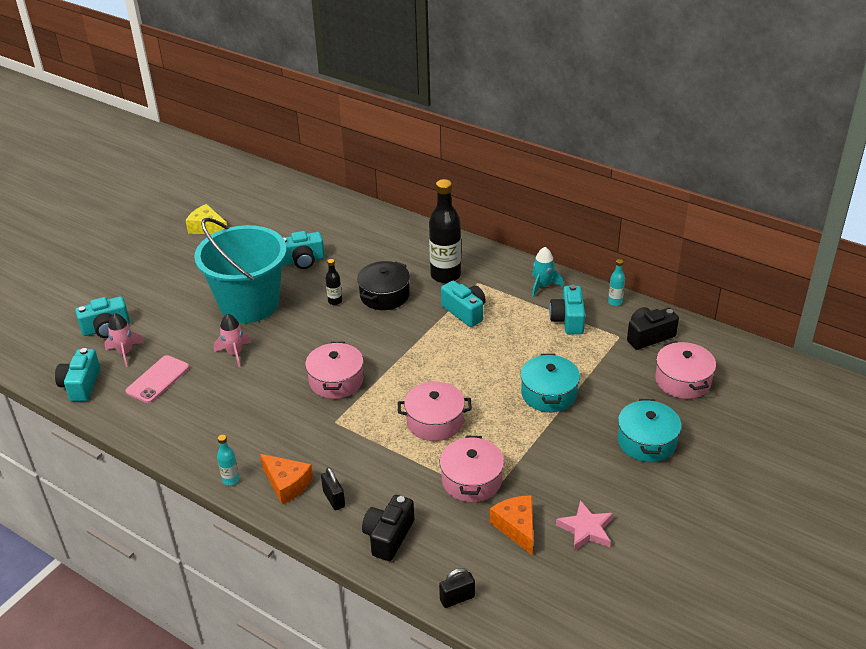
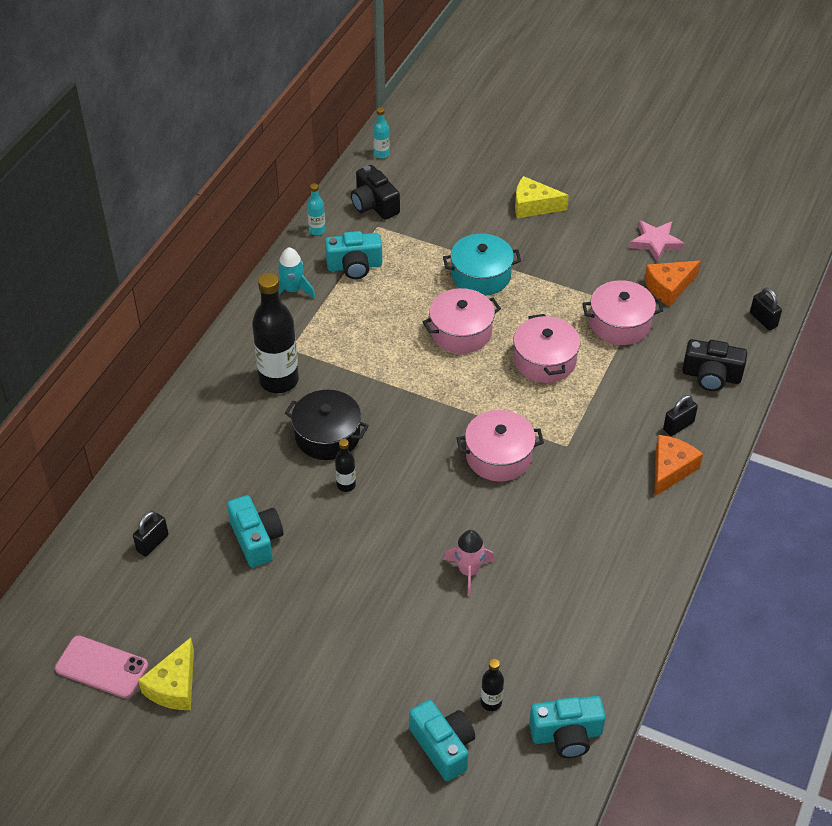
camera: 100 degrees left, 10 degrees up
(125, 353) = (491, 702): pink rocket -> black bottle
(158, 379) = (535, 645): pink phone -> pink phone (101, 667)
(231, 480) = (680, 521): turquoise bottle -> turquoise bottle (381, 154)
(249, 304) = (363, 580): turquoise bucket -> none
(316, 220) = (152, 543): none -> black padlock
(465, 312) = (351, 354): turquoise camera -> none
(646, 441) = (533, 206): turquoise pot -> yellow cheese
(682, 381) = (440, 182): pink pot -> pink pot (461, 332)

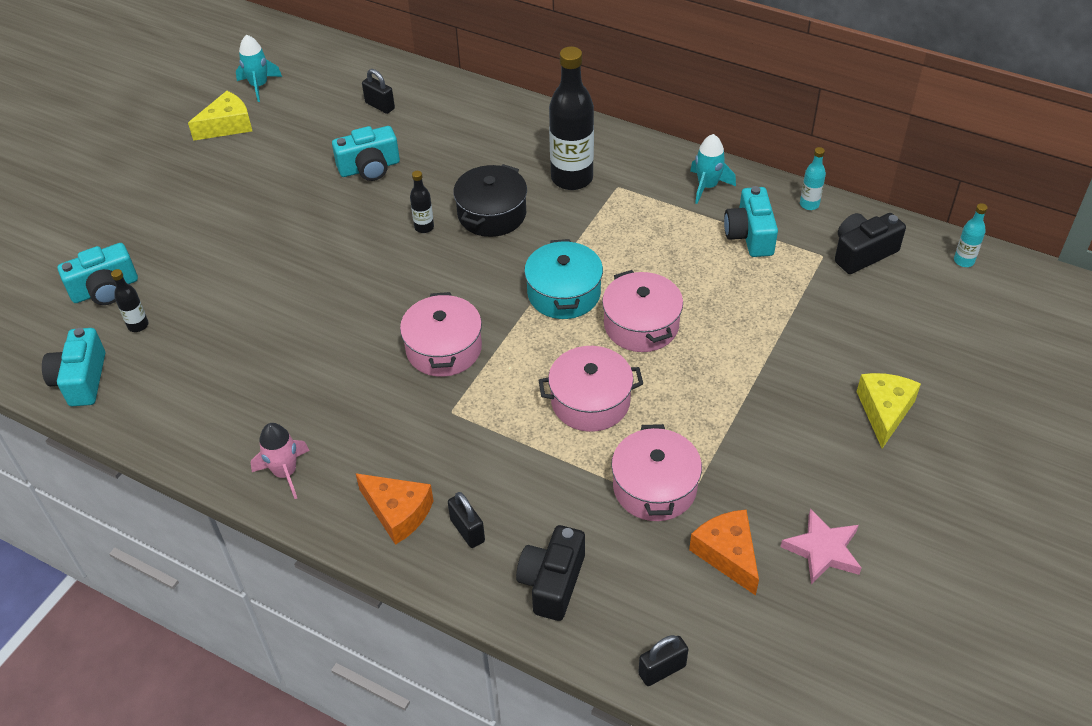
camera: 95 degrees right, 0 degrees up
(101, 667) = (259, 86): pink phone -> turquoise rocket
(174, 686) = (227, 125): yellow cheese -> yellow cheese turned 120 degrees clockwise
(468, 571) = (294, 316): pink rocket -> pink rocket (285, 473)
(481, 275) = (740, 348): turquoise pot -> turquoise pot (564, 293)

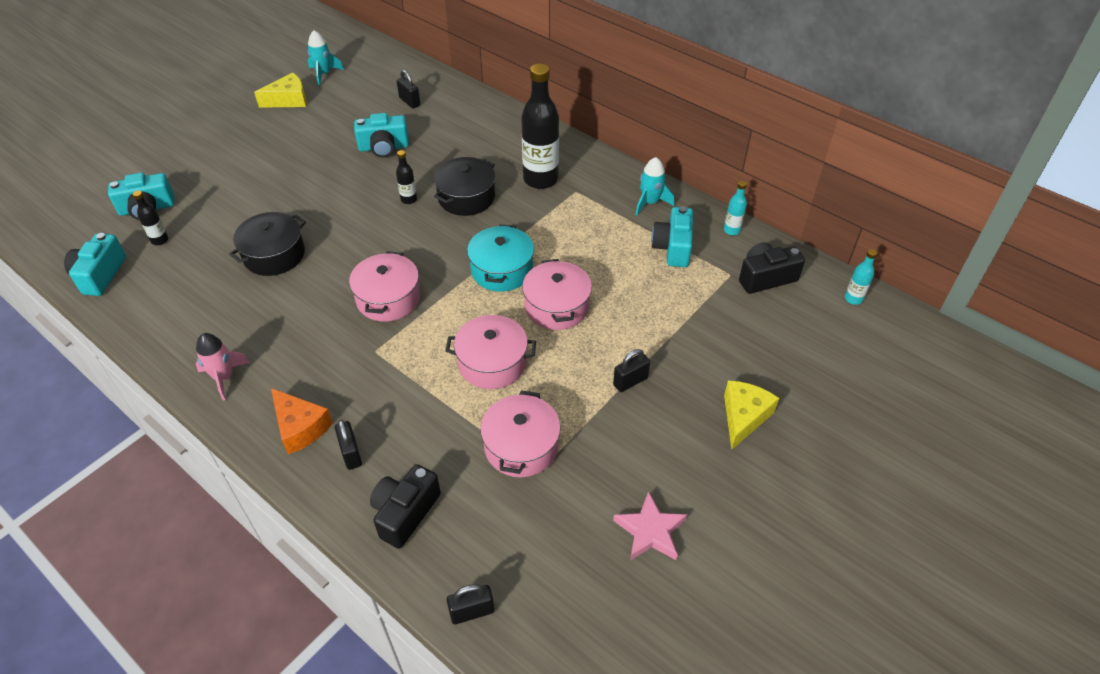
camera: 10 degrees right, 0 degrees up
(287, 320) = (274, 255): none -> black pot
(727, 554) = (564, 518): orange cheese -> none
(750, 395) = (630, 381): none -> black padlock

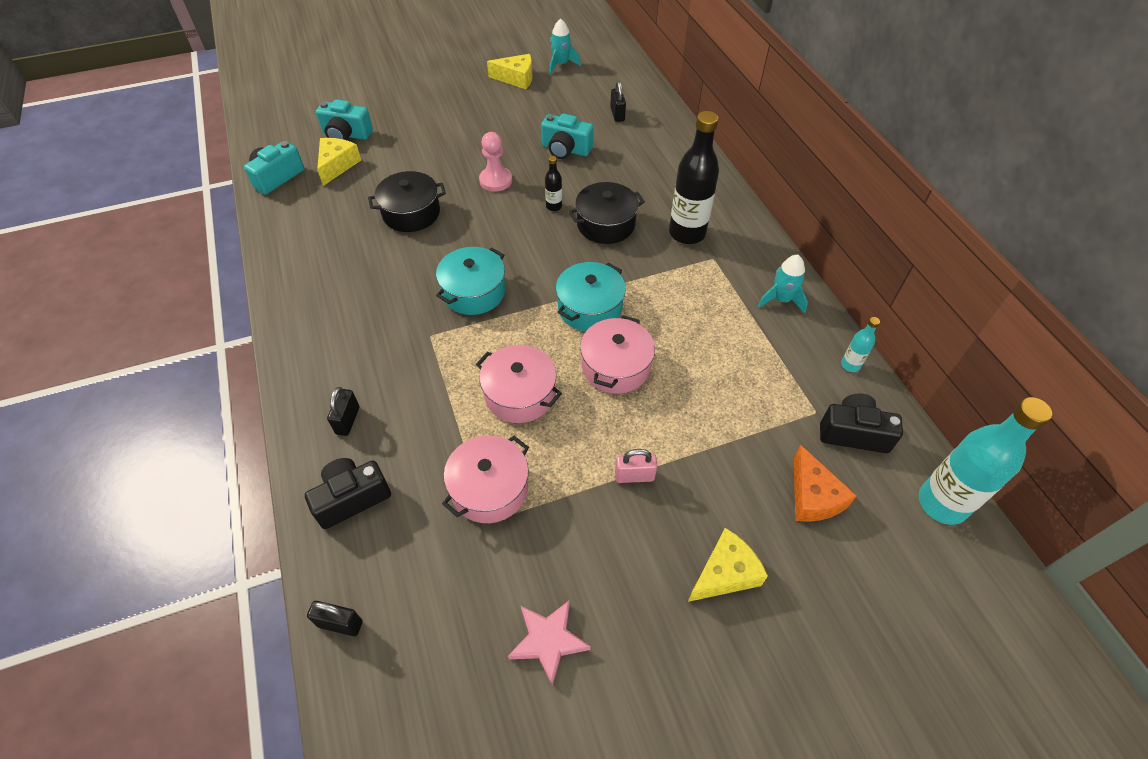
camera: 30 degrees right, 5 degrees up
(160, 240) = (337, 165): black bottle -> yellow cheese
(224, 377) = (302, 304): pink rocket -> none
(300, 427) = (326, 376): orange cheese -> orange cheese (813, 496)
(337, 197) = (495, 180): none -> pink pawn
(388, 298) = (474, 292): pink pot -> turquoise pot
(630, 381) = (634, 476): black padlock -> pink padlock
(673, 248) = (773, 357): turquoise camera -> none
(853, 299) = (942, 503): turquoise bottle -> turquoise bottle, size x2.20

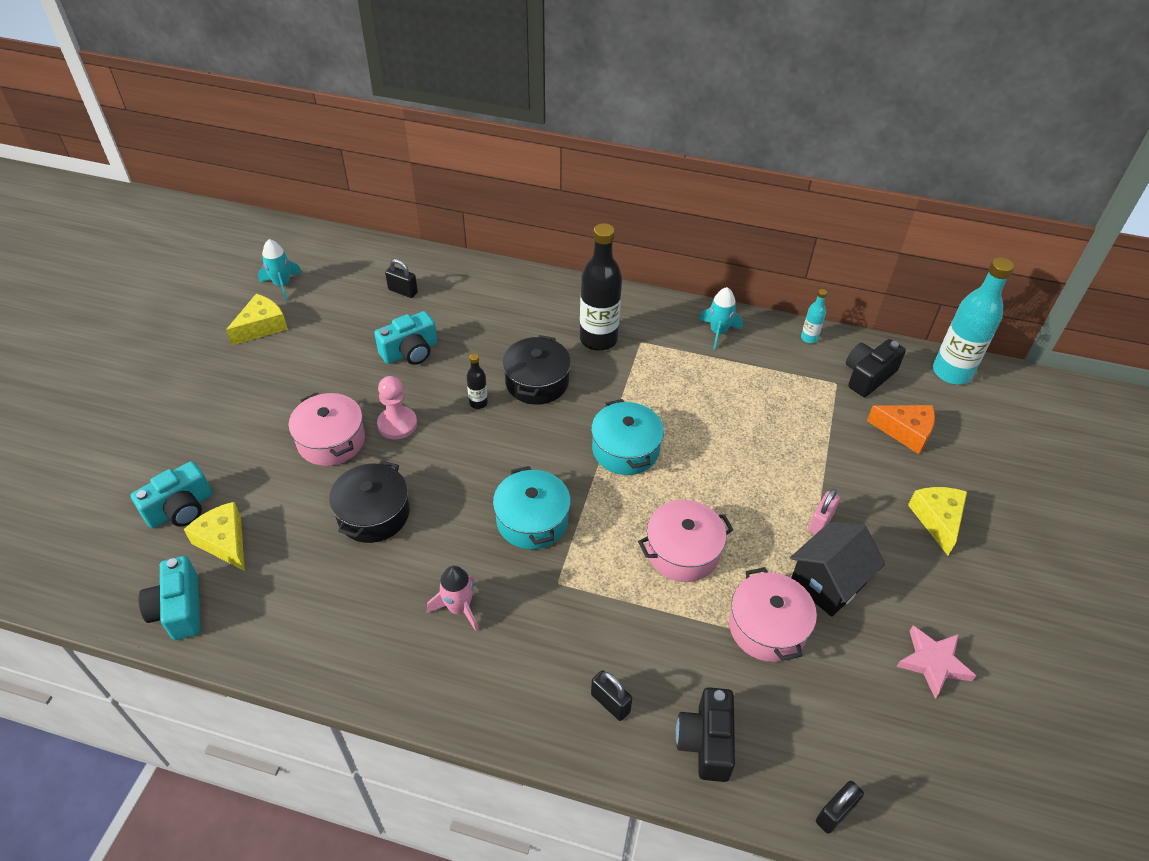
camera: 55 degrees left, 5 degrees down
(368, 296) = (459, 608): none -> pink rocket
(571, 512) = (827, 583): none -> black house
(616, 366) = (704, 470): pink pot -> pink pot (331, 440)

